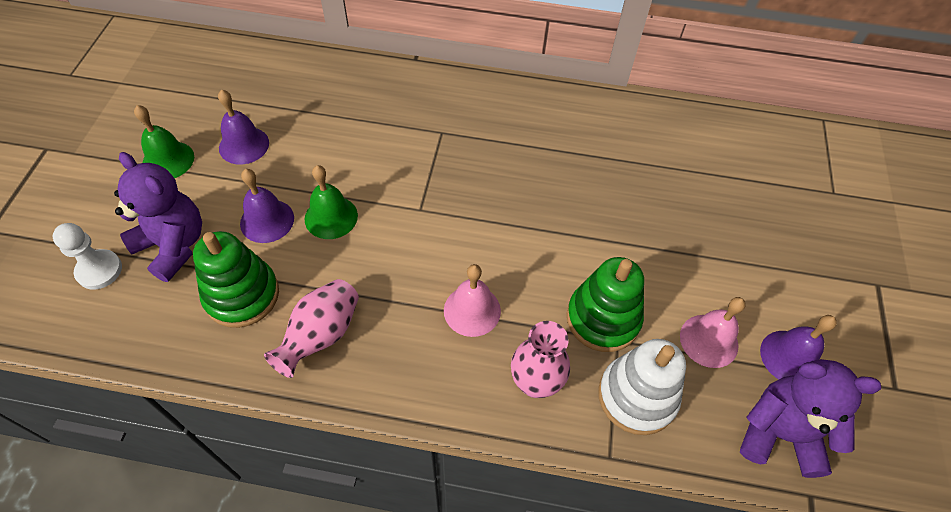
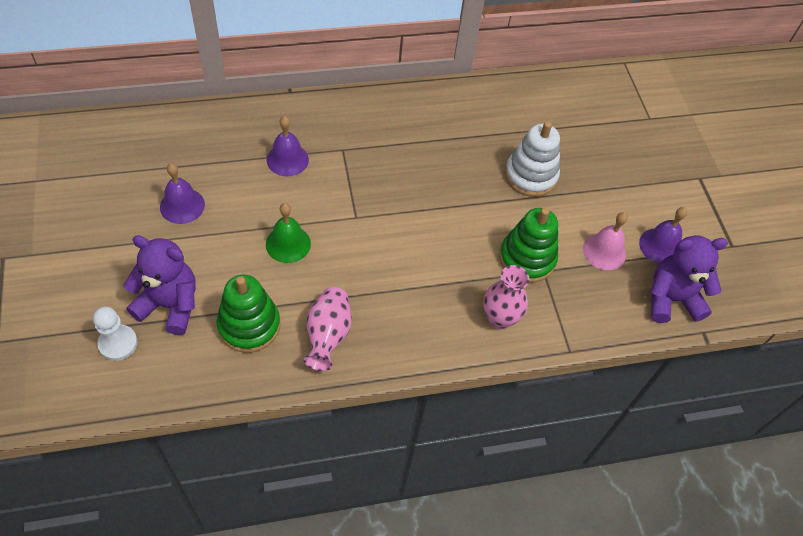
camera: 25 degrees left, 0 degrees up
(168, 160) = (122, 237): green bell -> none
(267, 220) = (237, 262): purple bell -> purple bell (287, 159)
(472, 310) = (431, 282): pink bell -> none
(637, 396) = (571, 305): white stacking toy -> white stacking toy (530, 176)

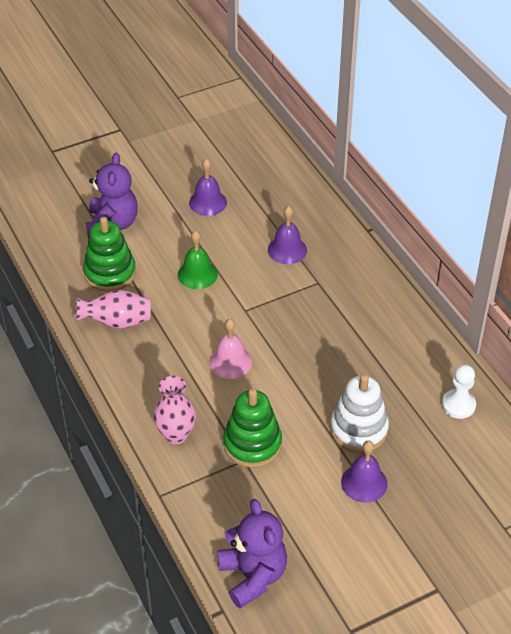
camera: 80 degrees right, 10 degrees down
(118, 343) = (70, 208): white pawn -> white pawn (458, 405)
(604, 251) = (289, 508): pink bell -> pink bell (230, 362)
(660, 246) = (318, 558): purple bell -> purple bell (364, 483)

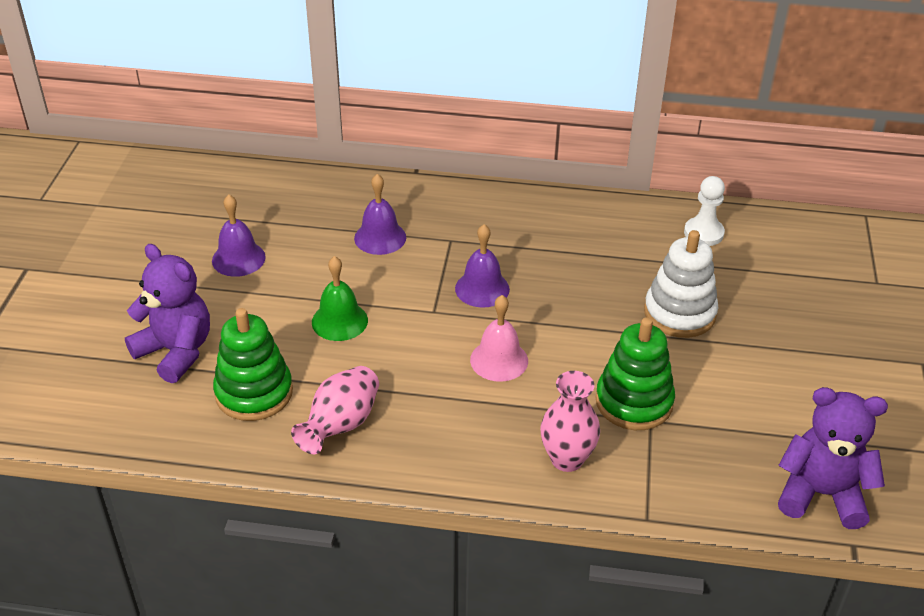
camera: 55 degrees left, 5 degrees down
(364, 483) = (753, 345): purple bell -> purple bell (482, 288)

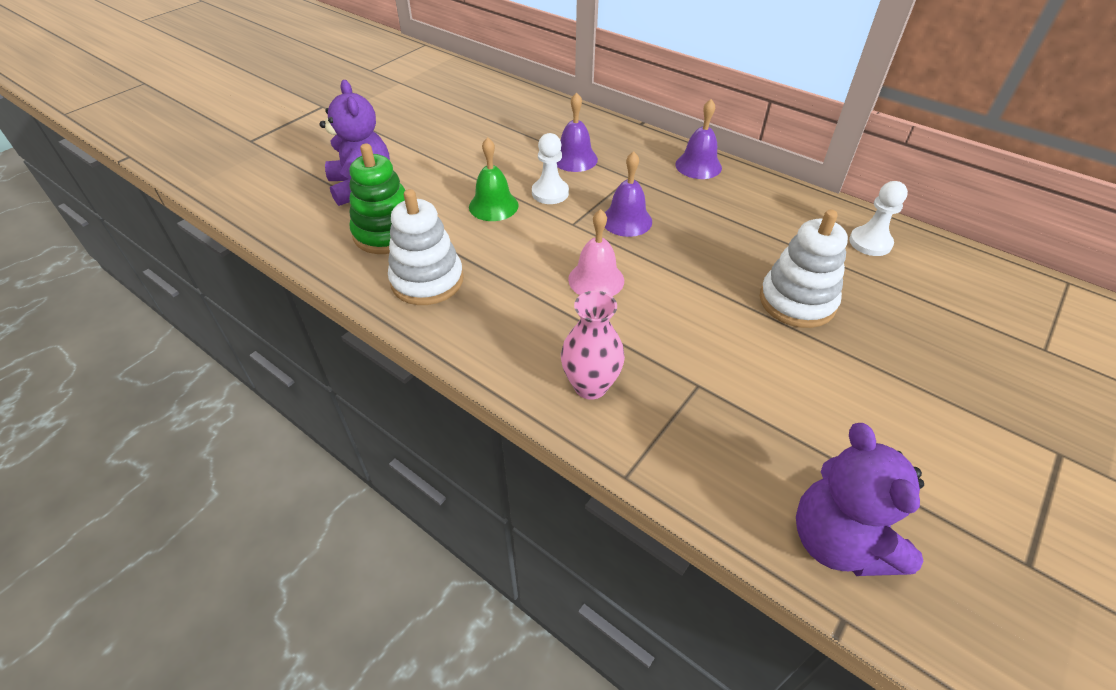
camera: 30 degrees right, 5 degrees up
(238, 259) = (460, 141): purple bell -> purple bell (698, 166)
(341, 425) = (427, 280): pink vase -> white stacking toy
(385, 286) = (550, 193): none -> white pawn
(634, 402) = (693, 362): green stacking toy -> none
(821, 494) = (839, 541): purple teddy bear -> purple teddy bear turned 150 degrees counterclockwise

